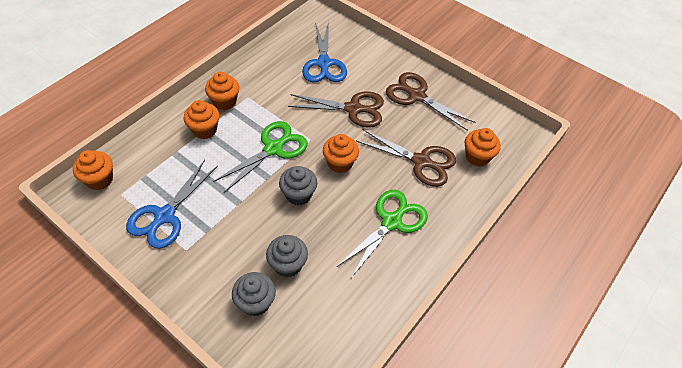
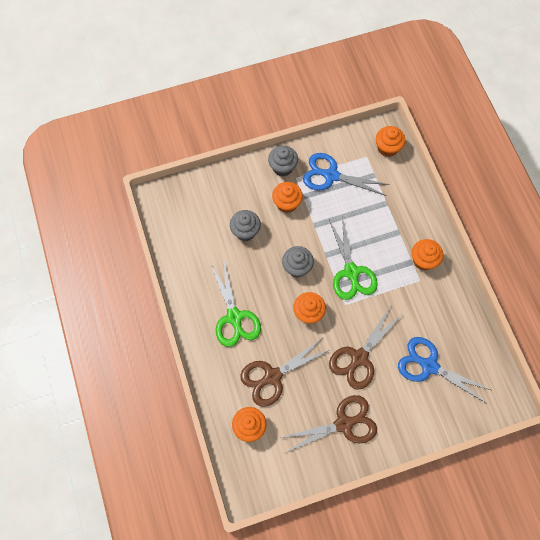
camera: 125 degrees right, 15 degrees up
(165, 216) = (331, 175): blue scissors -> blue scissors turned 45 degrees counterclockwise
(205, 130) = (399, 232): orange cupcake -> orange cupcake (287, 203)
(256, 302) = (232, 200): grey cupcake -> grey cupcake (282, 167)

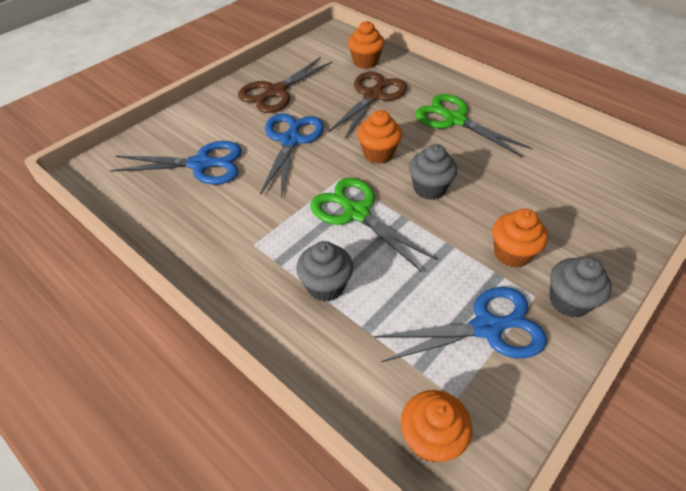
camera: 150 degrees right, 20 degrees down
(245, 231) = (528, 197): grey cupcake -> grey cupcake (325, 286)
(359, 358) = (290, 140): brown scissors -> blue scissors
(423, 260) = (260, 272): orange cupcake -> none

